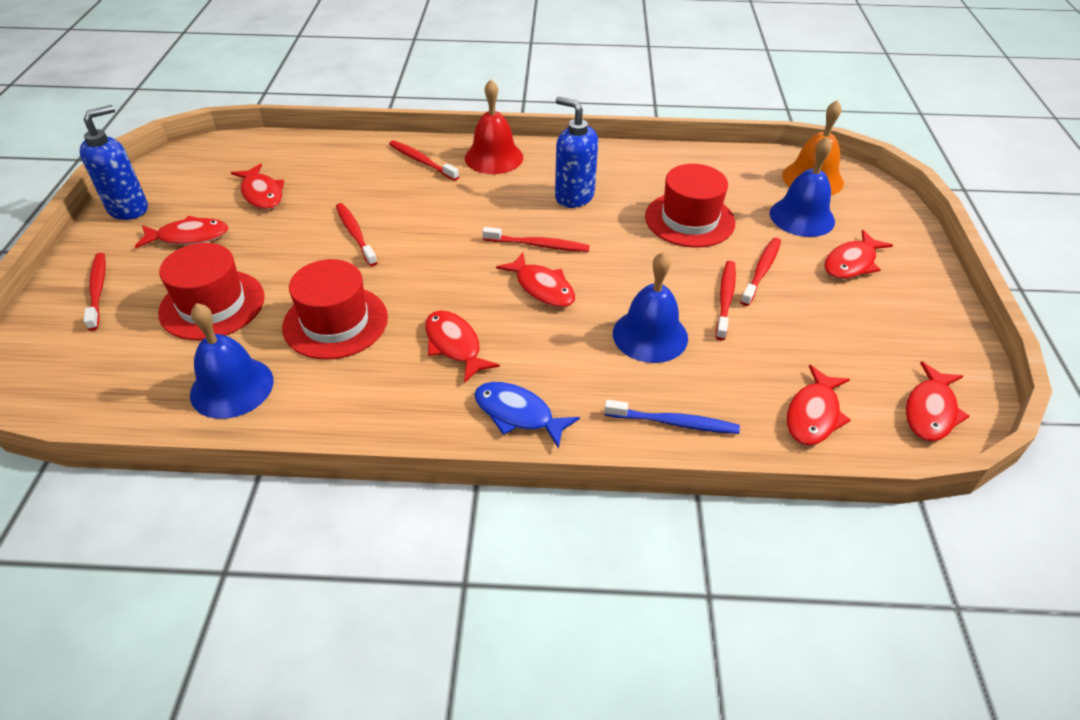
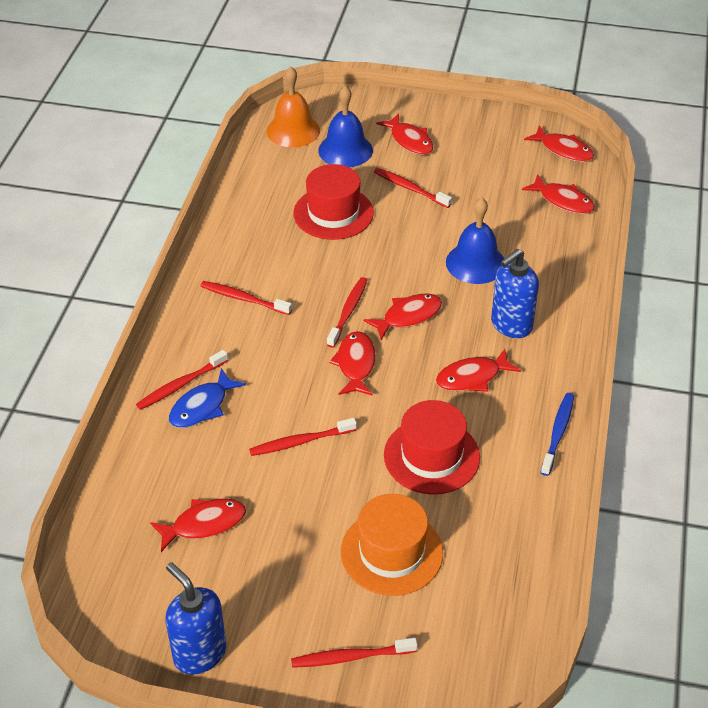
camera: 80 degrees left, 0 degrees up
(189, 237) = (271, 585): red fish -> red fish (355, 364)
(212, 305) = (391, 552): red hat -> orange hat
(232, 387) = (506, 527): blue bell -> none
(494, 157) = (192, 328): red bell -> none
(518, 414) = (551, 347): blue fish -> blue fish (202, 407)
(574, 197) = (279, 279): blue soap dispenser -> blue soap dispenser (511, 325)
(673, 422) = (565, 267): blue toothbrush -> blue toothbrush (558, 433)
(725, 299) = (440, 215): red toothbrush -> red toothbrush (244, 299)

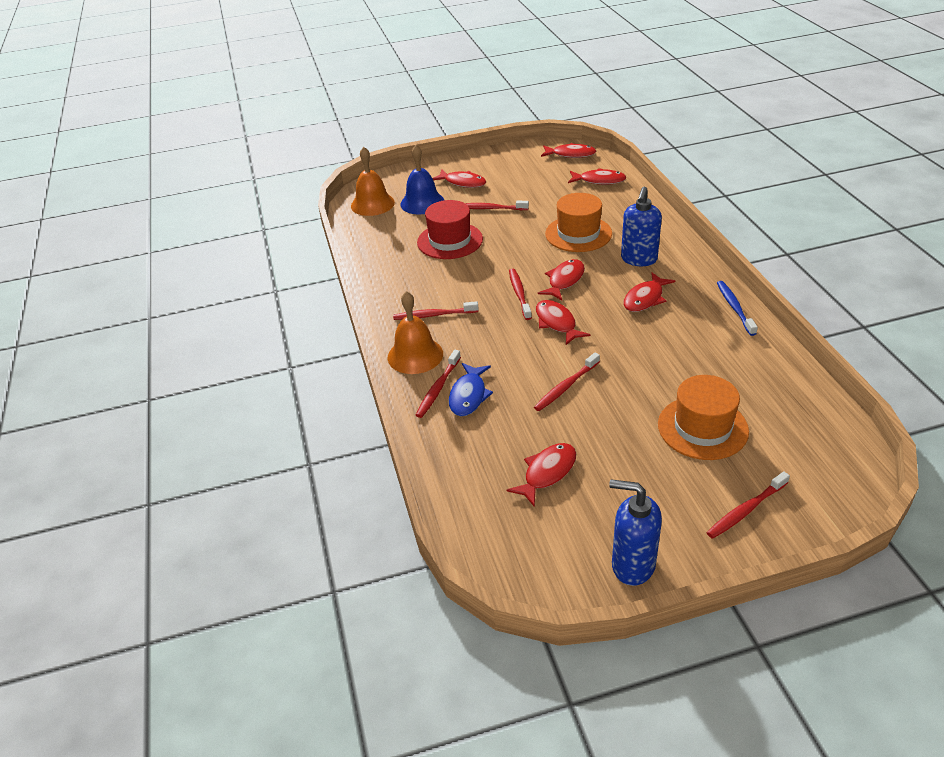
camera: 25 degrees left, 5 degrees down
(189, 337) = (415, 355): none -> orange bell
(431, 456) = (667, 356): red hat -> none
(475, 263) = (578, 234): blue bell -> orange hat

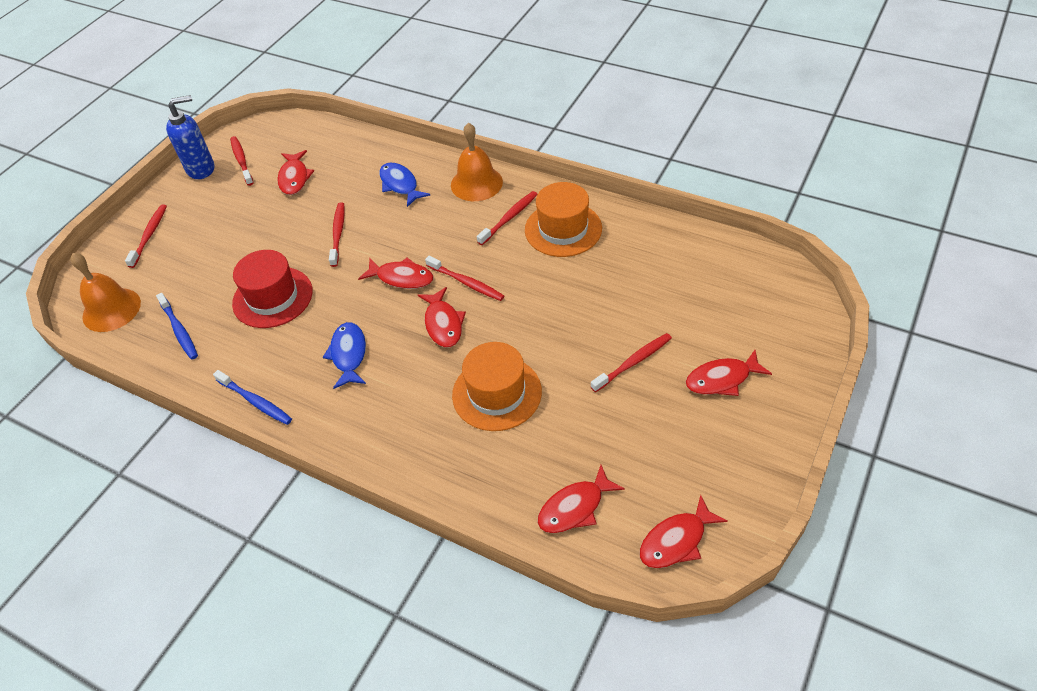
camera: 135 degrees right, 10 degrees up
(372, 204) = (756, 280): orange bell -> orange bell (111, 309)
(422, 202) = (713, 318): blue bell -> none
(438, 388) = (428, 175): red toothbrush -> red toothbrush (242, 161)
(450, 241) = (608, 293): red hat -> red hat (272, 297)
(638, 259) = (398, 401): blue soap dispenser -> none
(645, 299) = (348, 354): red fish -> blue fish
(702, 428) = (211, 269): orange hat -> orange hat (563, 229)
(766, 390) = (179, 330): none -> blue toothbrush

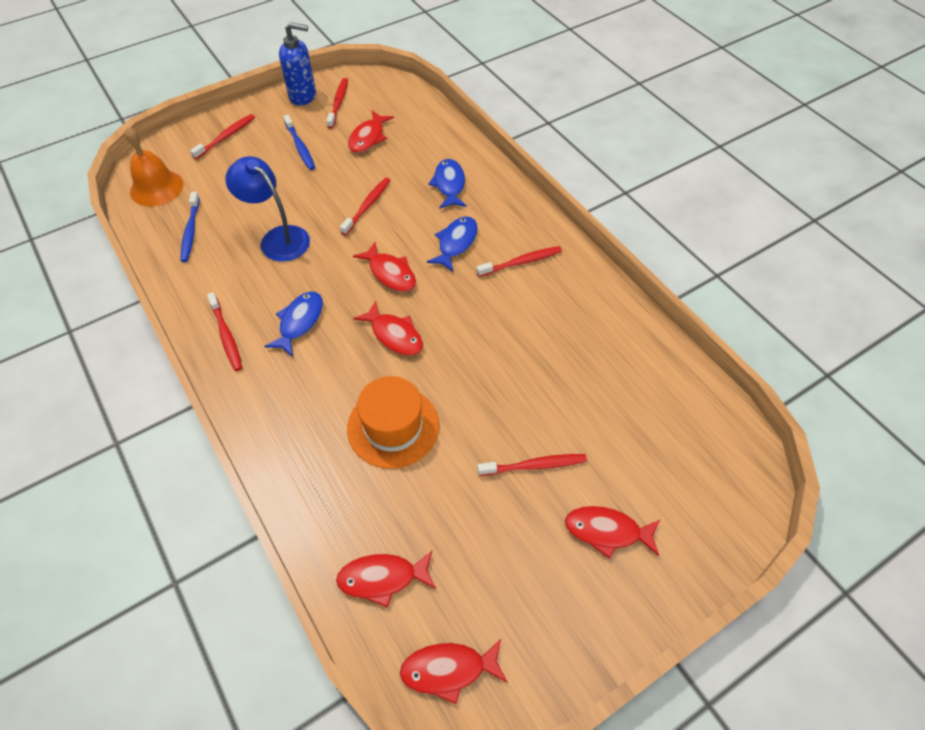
camera: 25 degrees right, 5 degrees up
(255, 401) = (201, 324): blue toothbrush -> blue toothbrush (300, 147)
(272, 297) = (278, 238): red hat -> blue lamp
(442, 228) = (456, 243): none -> blue fish
(443, 324) = (394, 335): red fish -> red fish turned 60 degrees counterclockwise
(466, 282) = (440, 306): red toothbrush -> red toothbrush (226, 335)
(476, 183) = (515, 214): orange bell -> none
(563, 229) = (562, 297): orange hat -> none

